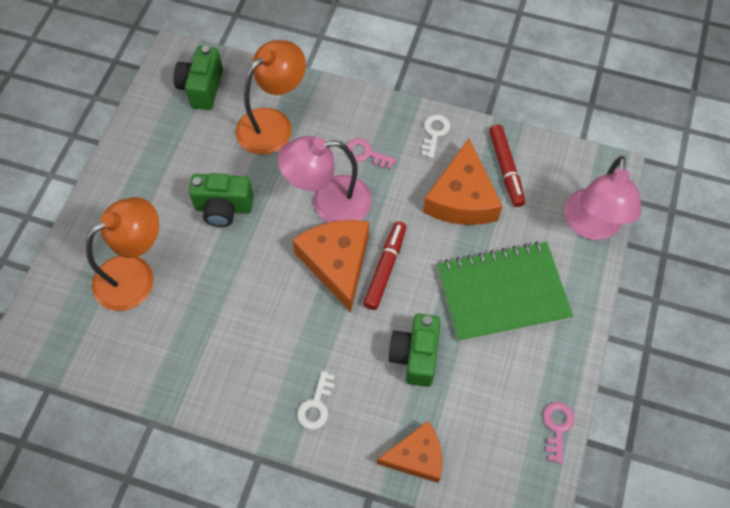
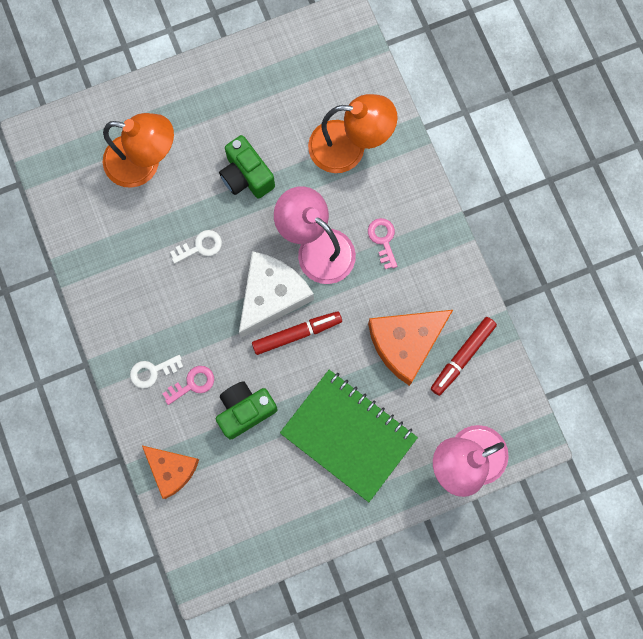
camera: 50 degrees right, 15 degrees up
(202, 88) = (334, 67): green camera -> none
(337, 263) = (271, 295): orange cheese -> white cheese
(434, 133) = (448, 276): white key -> white key (200, 246)
(557, 427) = (273, 552): pink key -> pink key (192, 384)

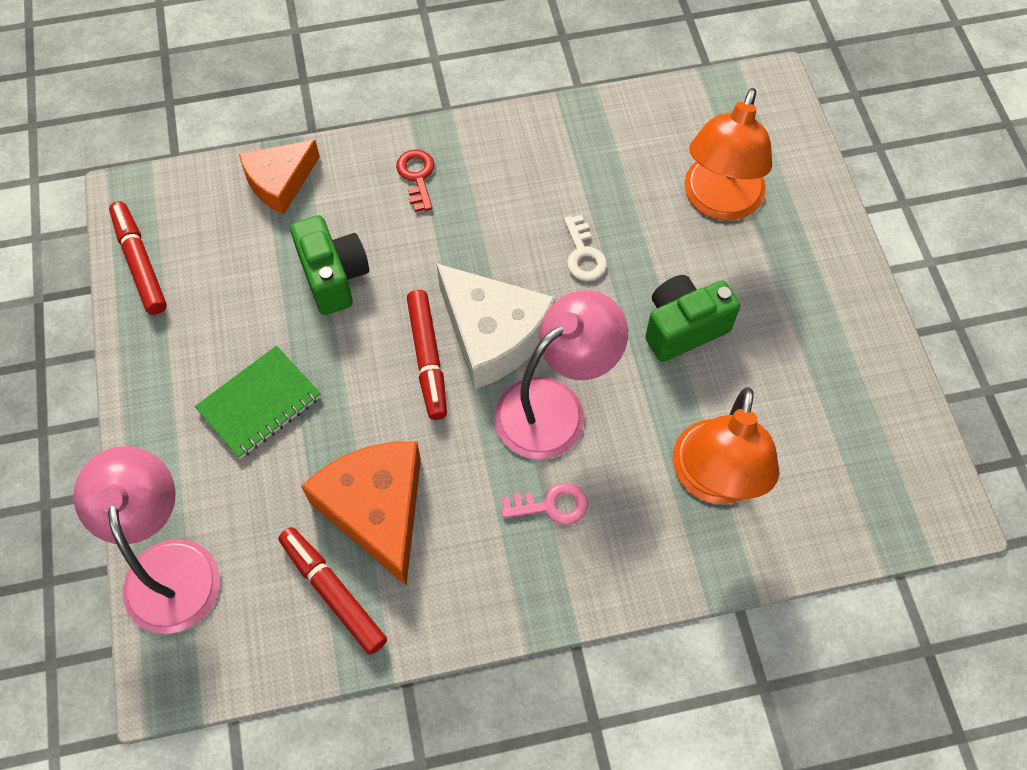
camera: 100 degrees right, 15 degrees down
(152, 371) = (417, 176): white key -> red key
(192, 384) = (388, 220): pink key -> none
(256, 551) = (140, 263): none -> red marker
(348, 435) = (260, 404): green notebook -> green notebook, size x0.61

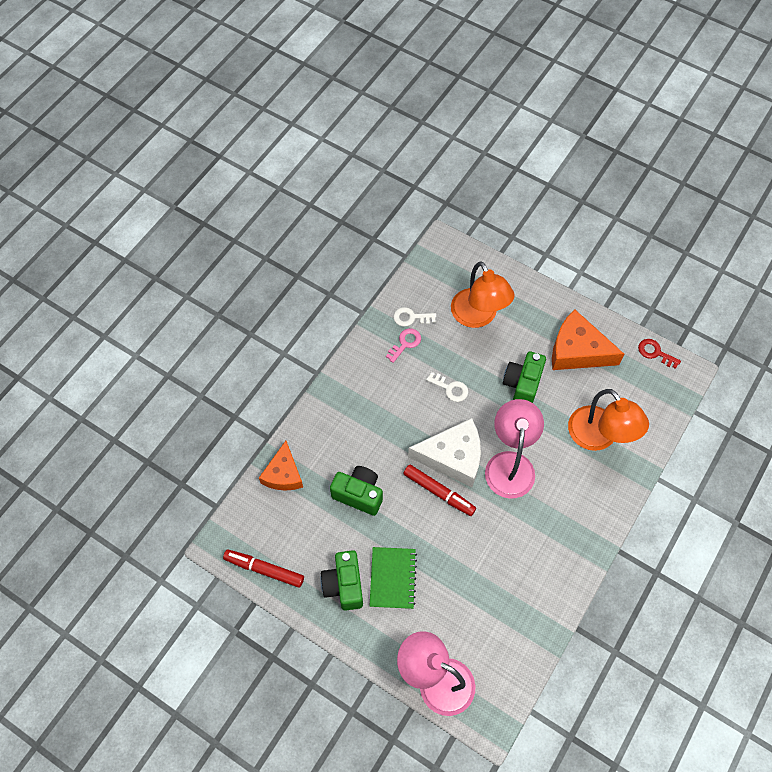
camera: 45 degrees left, 0 degrees up
(199, 359) = (344, 585): none -> green camera
(333, 593) = (512, 623): red marker -> none
(376, 509) = (490, 573): orange cheese -> orange cheese (577, 350)
(417, 176) = (342, 416): red key -> red key (655, 353)
(551, 505) = (553, 505): pink key -> pink key (405, 343)
(629, 136) = (411, 318): none -> white key

